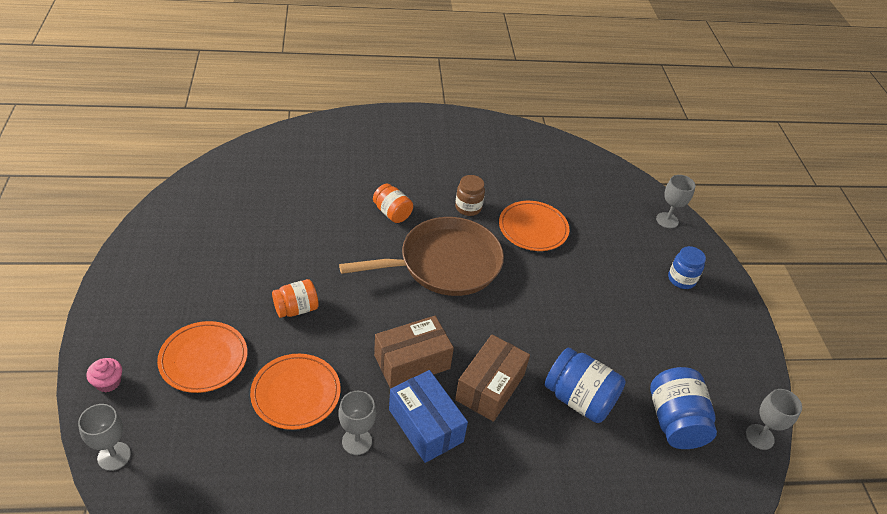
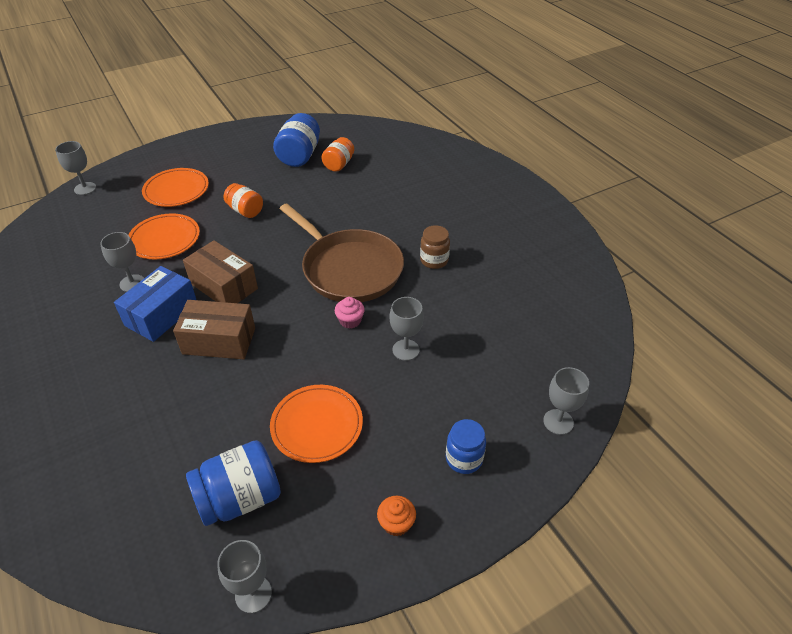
camera: 70 degrees right, 0 degrees up
(108, 382) = (140, 164): pink cupcake -> pink cupcake (350, 321)
(392, 213) = (387, 220): orange jar -> orange jar (339, 164)
(533, 228) = (443, 311): orange plate -> orange plate (317, 425)
(564, 267) = (406, 350): none -> grey goblet
(579, 399) = (234, 408): blue jar -> blue jar (299, 156)
(723, 336) = (396, 523): none -> orange cupcake

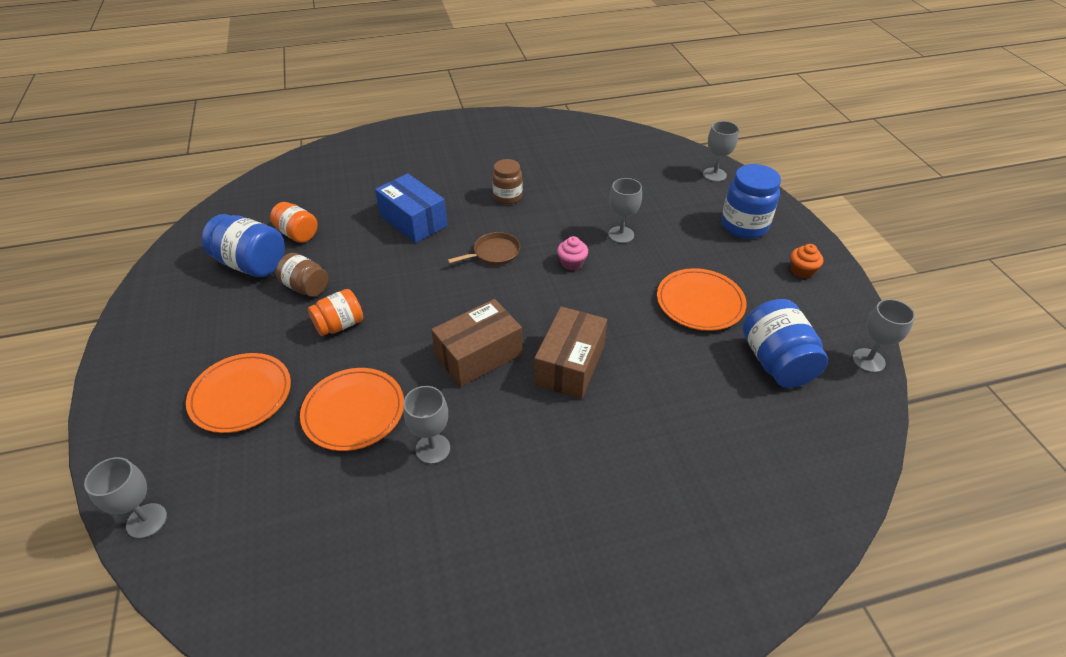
camera: 75 degrees left, 0 degrees up
(161, 314) = (507, 417): blue box -> blue box (413, 221)
(281, 185) = (306, 287): none -> brown jar
(349, 269) = (494, 253): brown pan -> brown pan, size x0.42
(464, 459) = (744, 226): blue jar -> blue jar, size x1.56

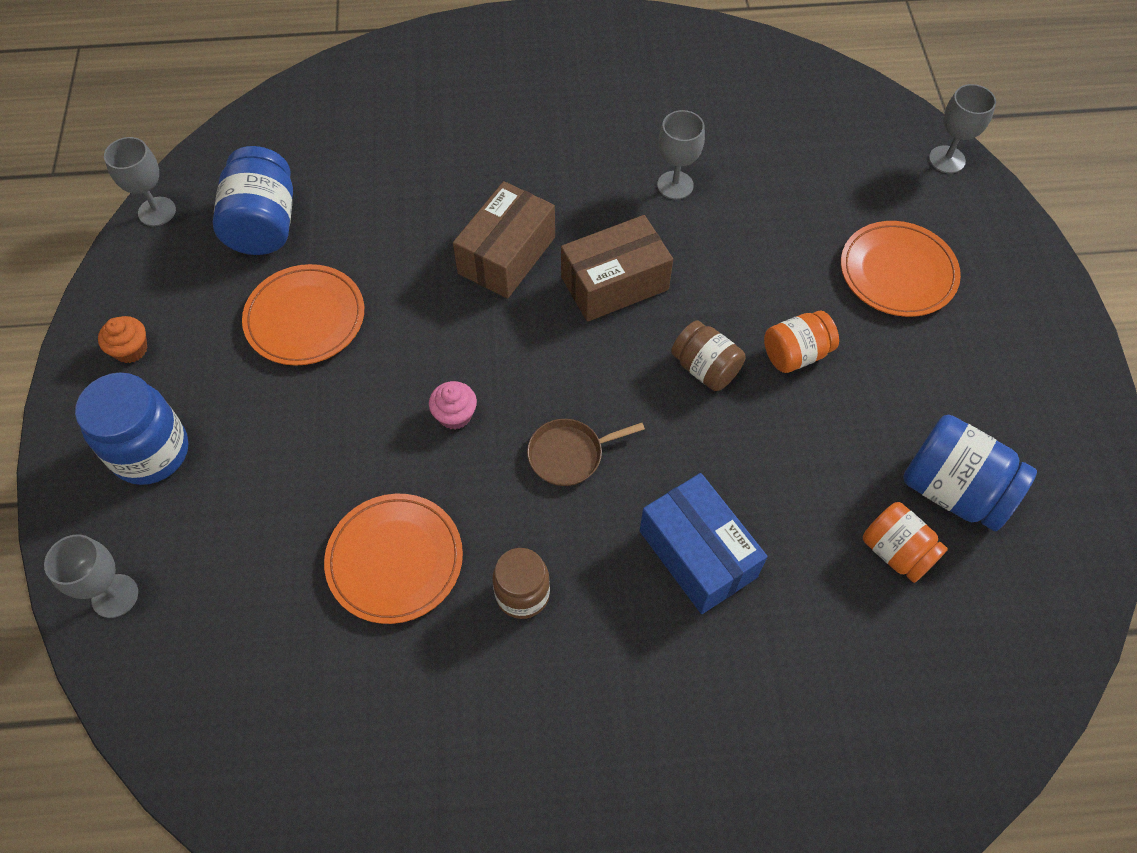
camera: 170 degrees left, 15 degrees up
(306, 287) = (856, 428): brown jar -> brown jar (705, 368)
(354, 411) = (762, 235): orange plate -> orange plate (395, 560)
(621, 235) = (357, 463): grey goblet -> none

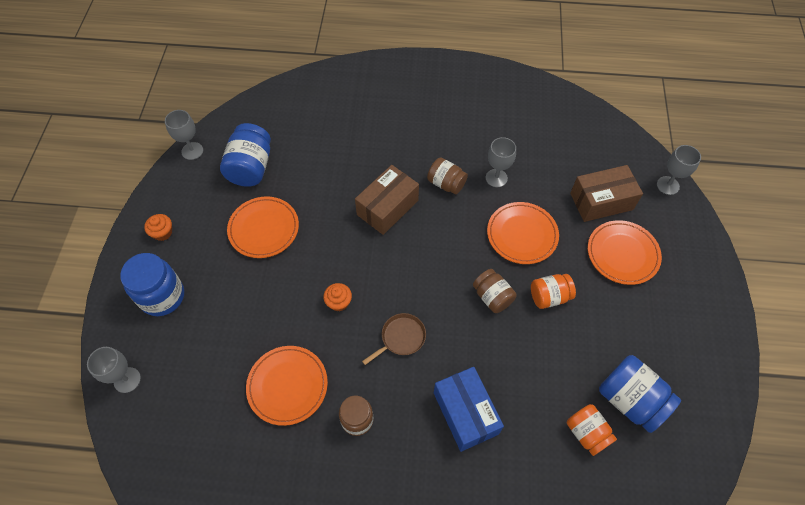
camera: 10 degrees right, 0 degrees up
(455, 415) = (339, 302): pink cupcake -> orange cupcake
(569, 454) = (401, 338): brown pan -> brown pan turned 150 degrees clockwise
(595, 205) = (446, 183): none -> brown jar
(614, 283) = (448, 235): brown box -> brown box (601, 201)
(733, 266) = (522, 234): none -> orange plate

